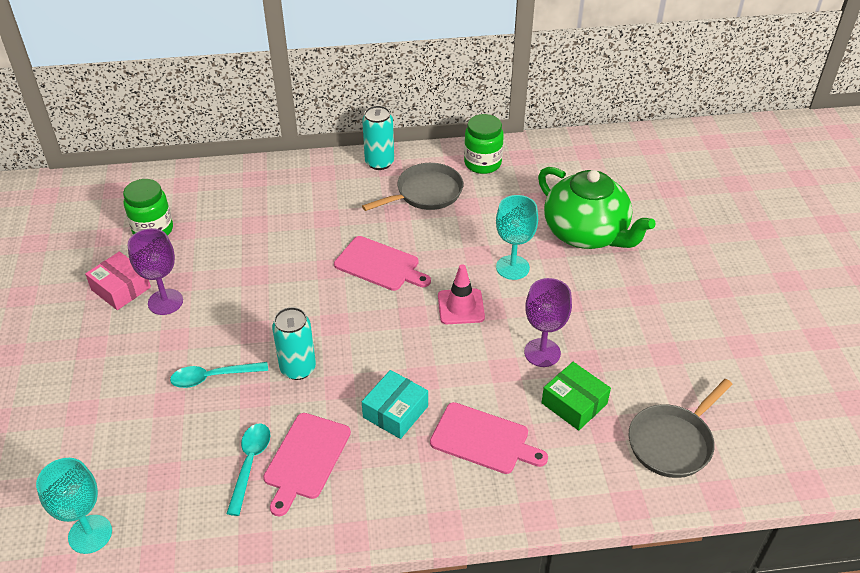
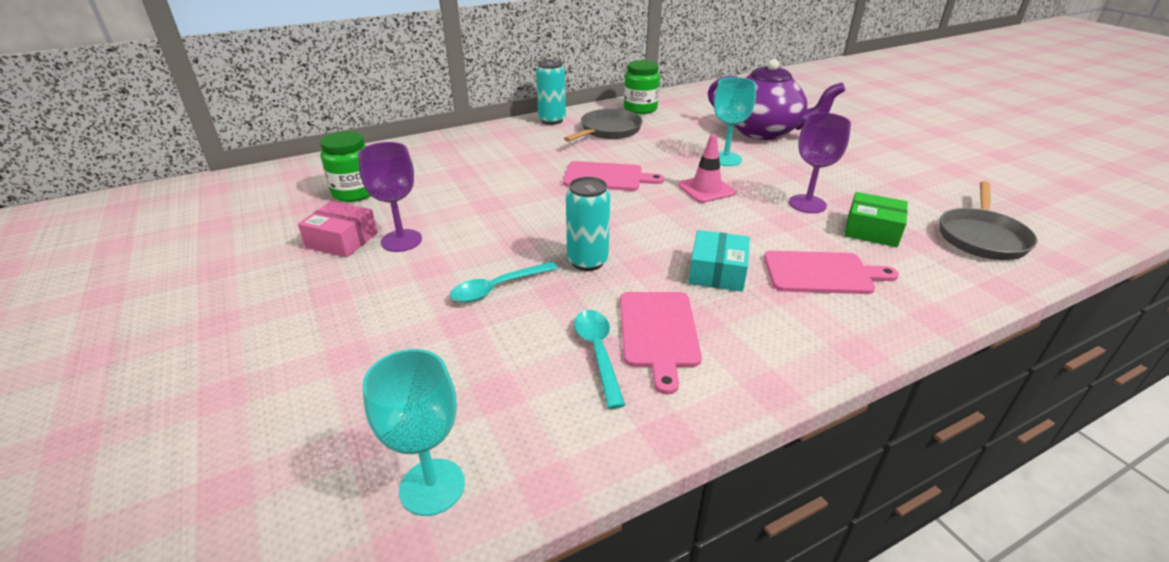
camera: 20 degrees left, 10 degrees down
(586, 233) = (763, 131): green teapot -> purple teapot

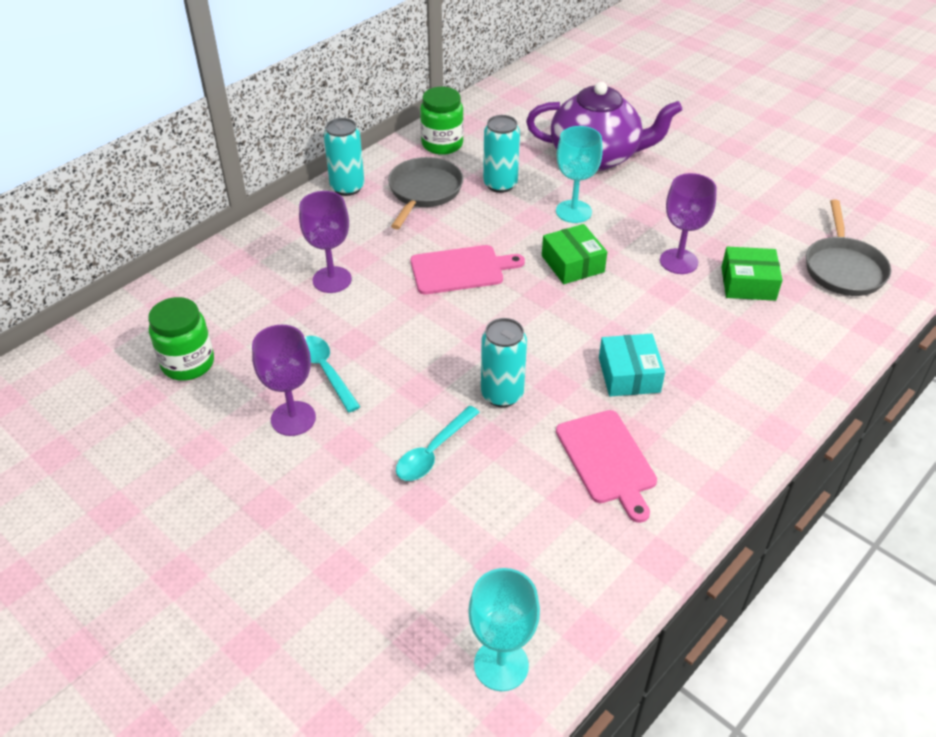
camera: 20 degrees left, 10 degrees up
(342, 240) = (226, 435): pink box -> none
(500, 166) = (332, 280): none -> purple goblet
(598, 352) = (565, 498): turquoise spoon -> turquoise spoon (325, 371)
(672, 135) = (500, 184): none -> turquoise can
(706, 189) = (572, 264): pink traffic cone -> green box
(822, 273) = (721, 351): pink cutting board -> none

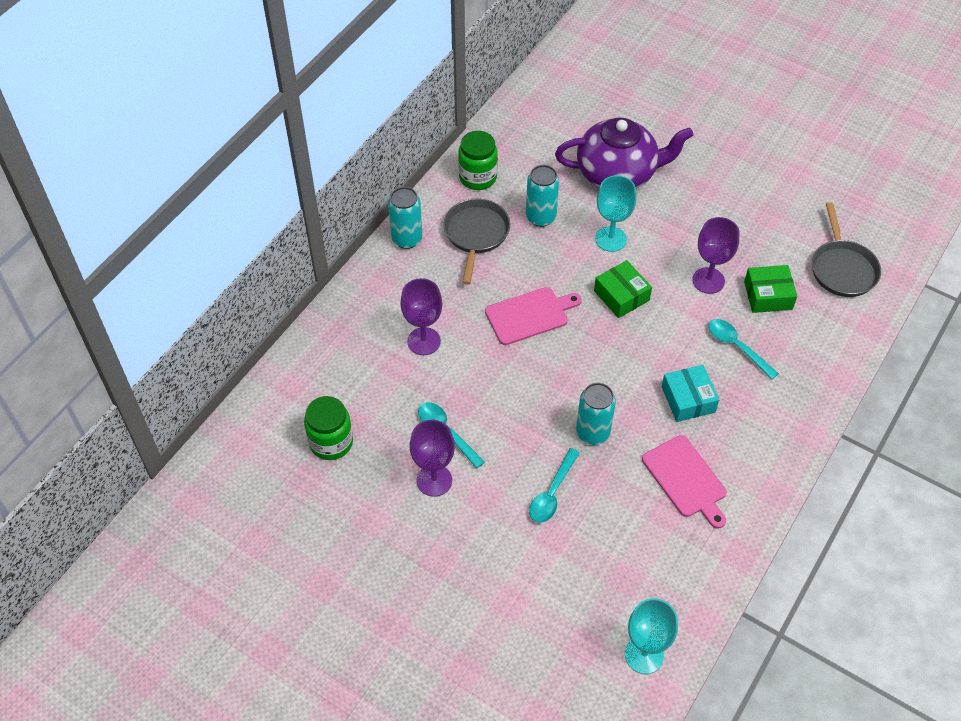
camera: 10 degrees left, 10 degrees up
(700, 329) = (736, 347): none -> turquoise spoon

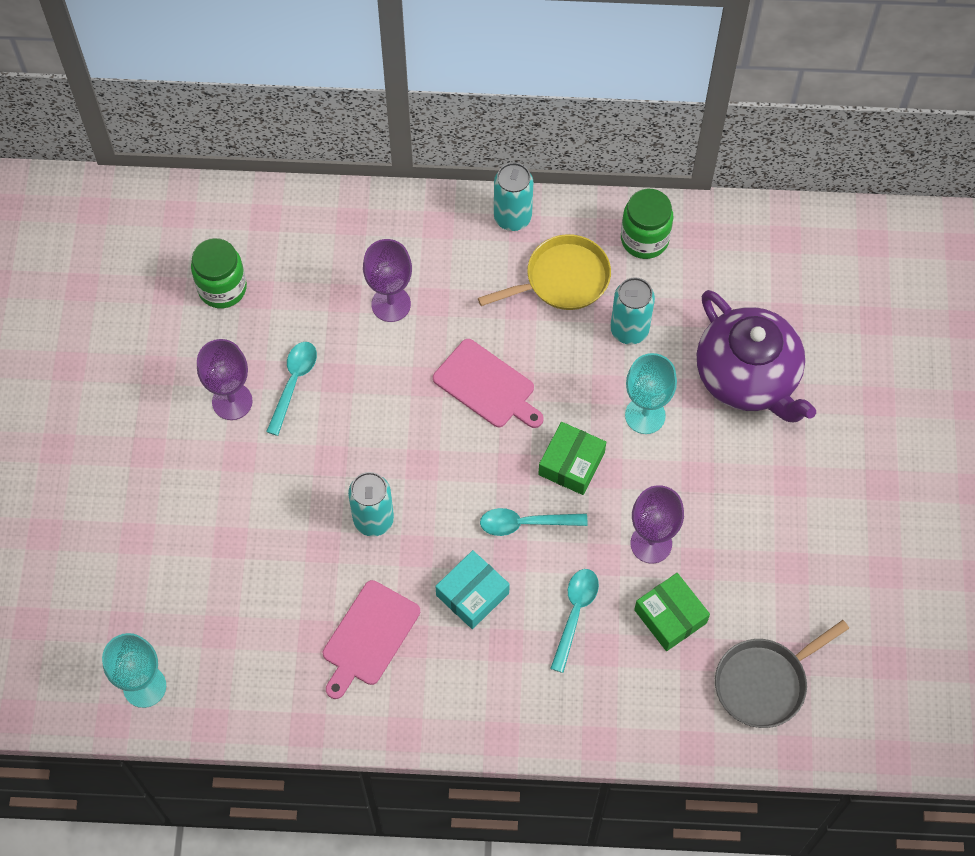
camera: 60 degrees right, 10 degrees up
(476, 234) = (562, 279): grey pan -> yellow pan
(552, 493) = (279, 516): turquoise spoon -> turquoise spoon (525, 523)

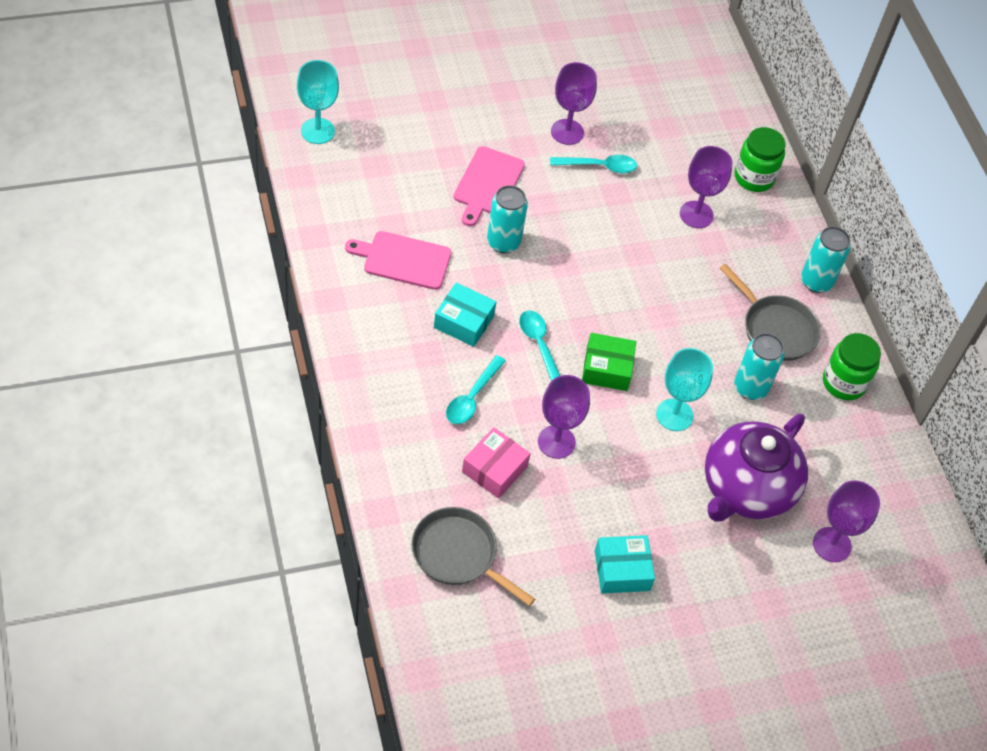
camera: 65 degrees right, 10 degrees down
(222, 288) = (660, 105): green jar -> green jar (754, 177)
(487, 386) = (652, 294): pink cutting board -> pink cutting board (487, 184)
(562, 279) = (775, 329): yellow pan -> grey pan
(575, 613) = (472, 397): turquoise spoon -> turquoise spoon turned 120 degrees clockwise
(670, 616) = (494, 469): green box -> pink box
(815, 527) = (622, 570): none -> turquoise box
(827, 321) = (832, 544): none -> purple goblet

